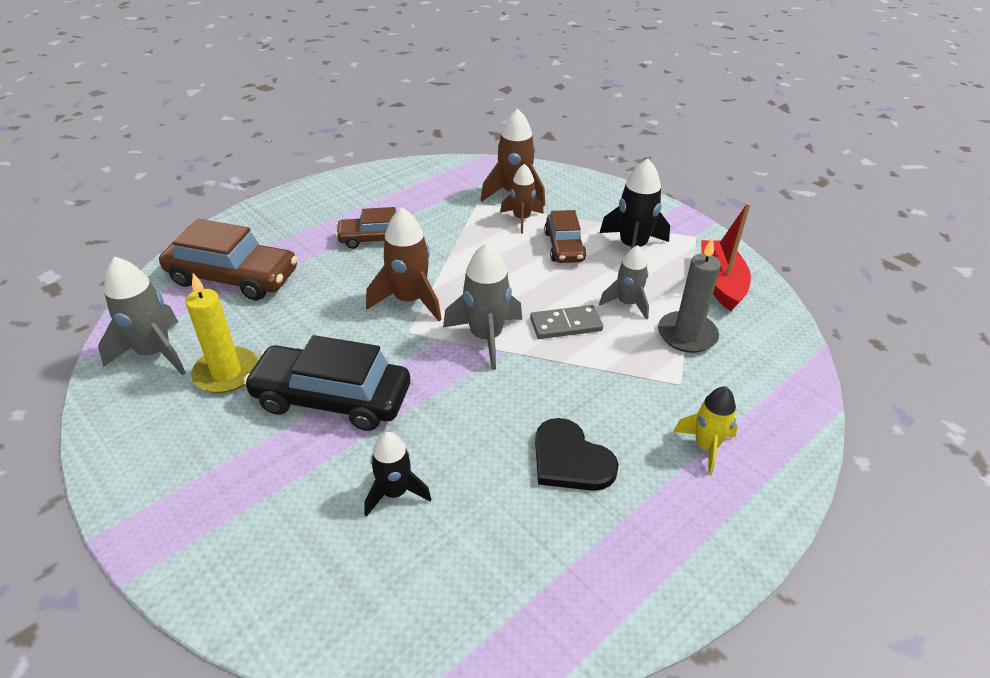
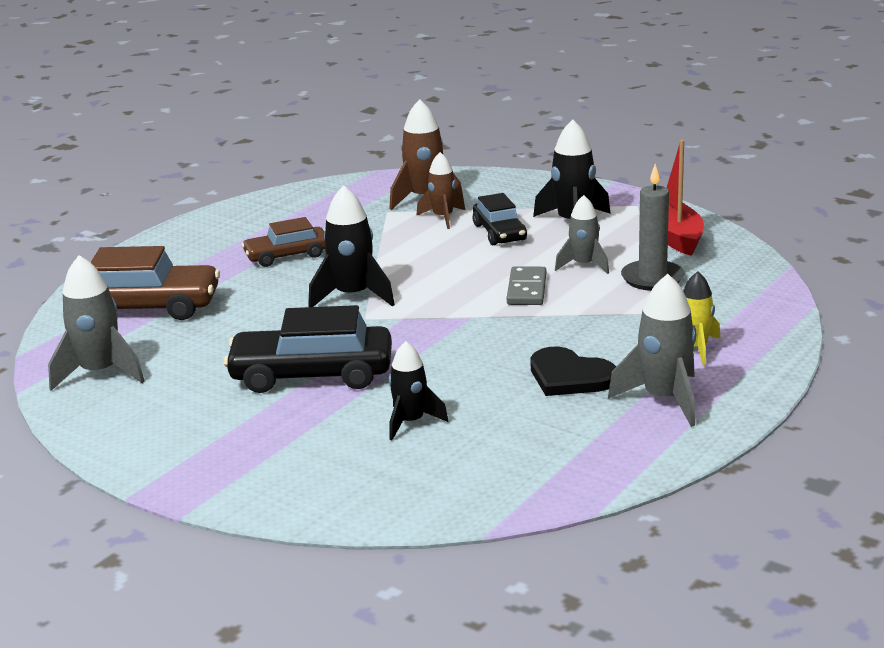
camera: 10 degrees left, 15 degrees down
(226, 373) = (189, 374): yellow candle -> none
(409, 300) = (353, 296): brown rocket -> black rocket
(486, 337) = (448, 310): grey rocket -> grey rocket (664, 399)
(564, 246) = (499, 233): brown car -> black car
(566, 325) = (526, 289): grey domino -> grey domino turned 60 degrees counterclockwise

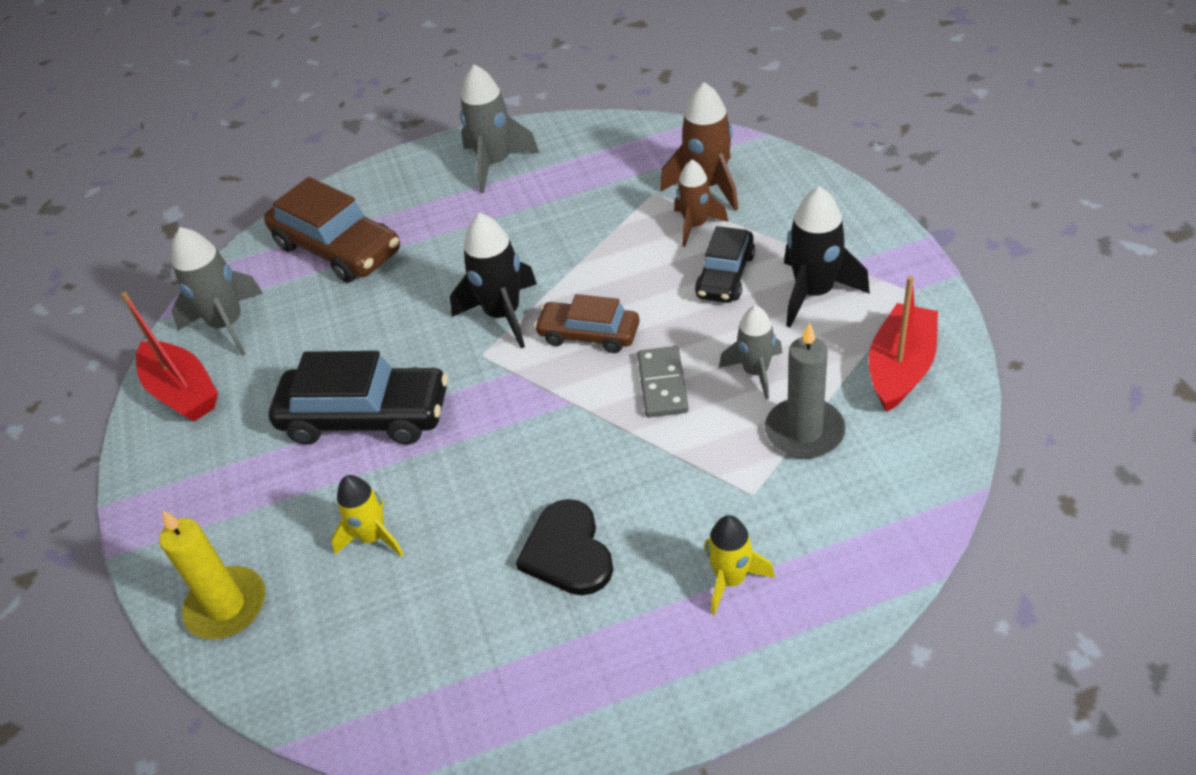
camera: 40 degrees right, 20 degrees up
(113, 417) = (182, 392): none -> red boat
(287, 255) = (508, 224): brown car -> brown car (589, 334)
(312, 374) = (365, 416): black car -> black car turned 150 degrees clockwise
(338, 495) = (226, 606): none -> yellow candle
(411, 422) = (373, 537): black rocket -> yellow rocket
(526, 289) = (662, 384): grey domino -> grey domino turned 45 degrees counterclockwise
(664, 399) = (618, 647): grey rocket -> grey rocket (495, 164)

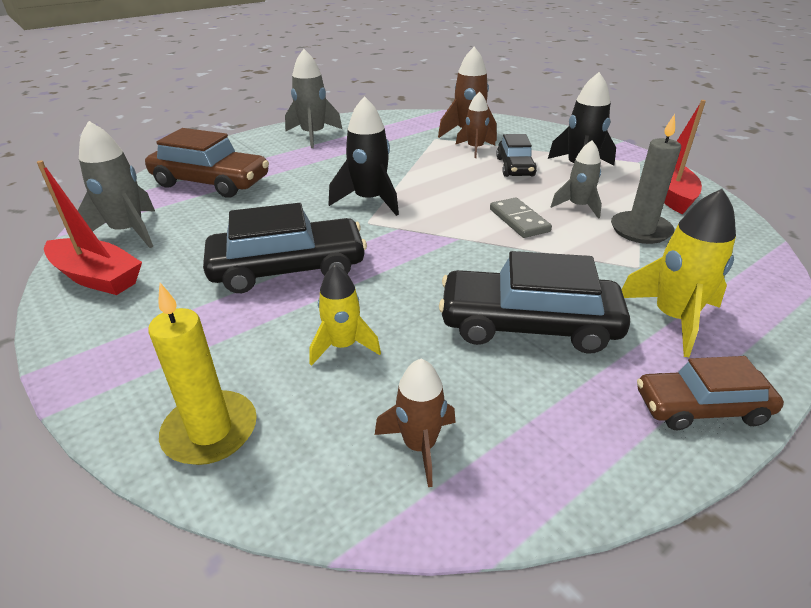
camera: 25 degrees left, 10 degrees down
(386, 666) = (419, 445): none -> brown rocket
(567, 552) = (528, 324): black heart -> black car
(589, 334) = (443, 203): brown car -> brown car (701, 407)
(731, 579) = (673, 318): yellow rocket -> yellow rocket, size x1.53

